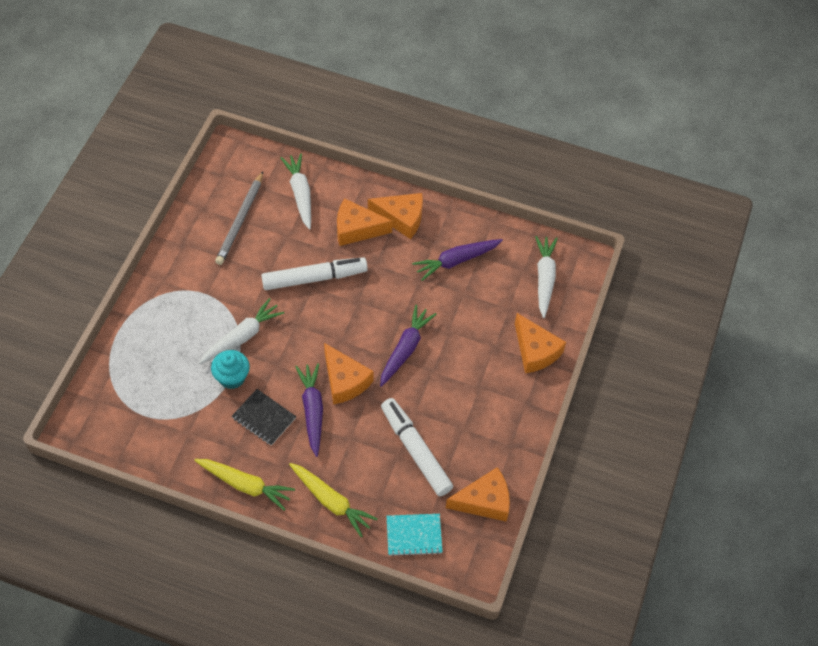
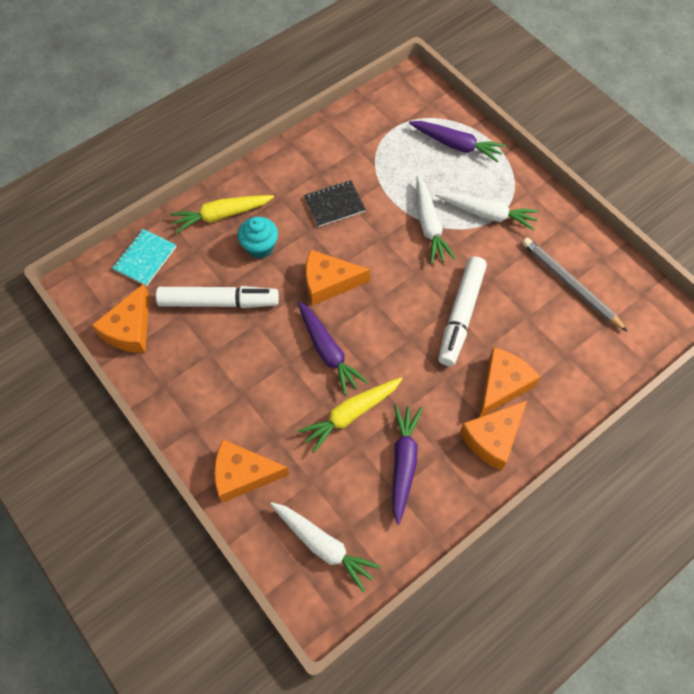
camera: 125 degrees right, 5 degrees up
(232, 377) = (391, 200): turquoise cupcake -> turquoise cupcake (260, 247)
(245, 485) = (282, 165): yellow carrot -> yellow carrot (350, 414)
(300, 194) = (578, 355): white carrot -> white carrot (487, 214)
(312, 411) = (316, 243): purple carrot -> purple carrot (456, 145)

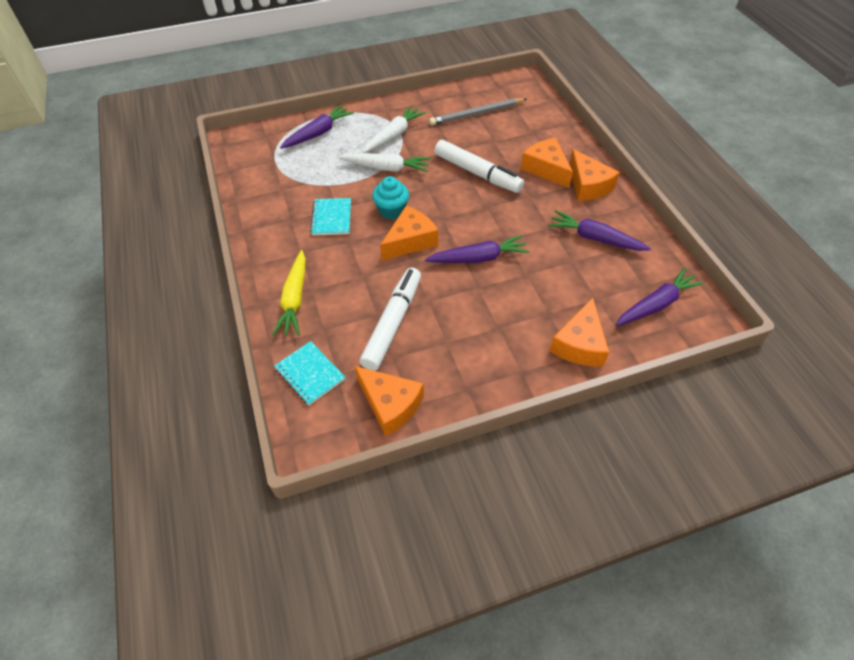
camera: 70 degrees left, 10 degrees down
(260, 247) = (347, 279): turquoise cupcake -> turquoise cupcake (391, 211)
(323, 545) = (656, 304): white carrot -> purple carrot
(329, 282) = (410, 241): orange cheese -> orange cheese turned 150 degrees counterclockwise
(334, 204) = (331, 218): black notebook -> turquoise notebook
(350, 414) = (543, 258): yellow carrot -> none

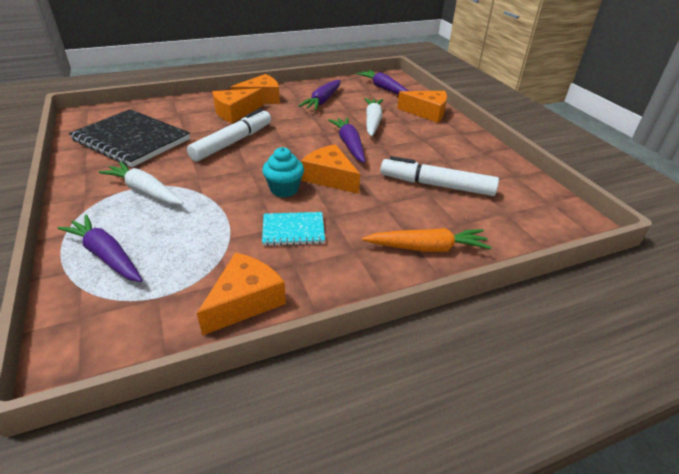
camera: 95 degrees left, 15 degrees down
(295, 299) = (427, 248): yellow carrot -> orange carrot
(310, 374) = (515, 229): turquoise notebook -> none
(386, 168) = (208, 194): white carrot -> white carrot (372, 122)
(390, 404) = (520, 184): orange cheese -> orange cheese (245, 301)
(476, 114) = (131, 140): grey pencil -> black notebook

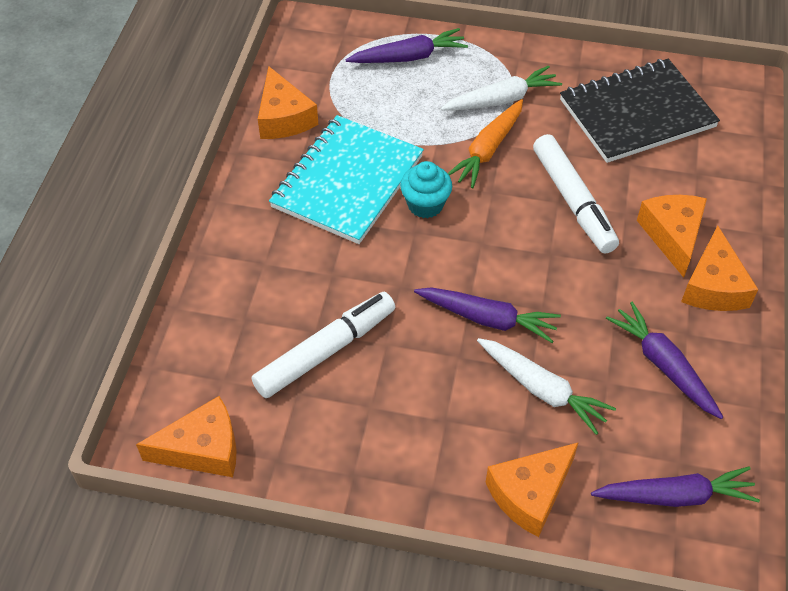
camera: 125 degrees right, 15 degrees up
(293, 230) = (347, 181): turquoise notebook -> turquoise notebook, size x1.99
(330, 178) = (419, 256): orange cheese -> orange cheese (202, 449)
(427, 248) = (237, 266): orange carrot -> orange carrot (488, 150)

